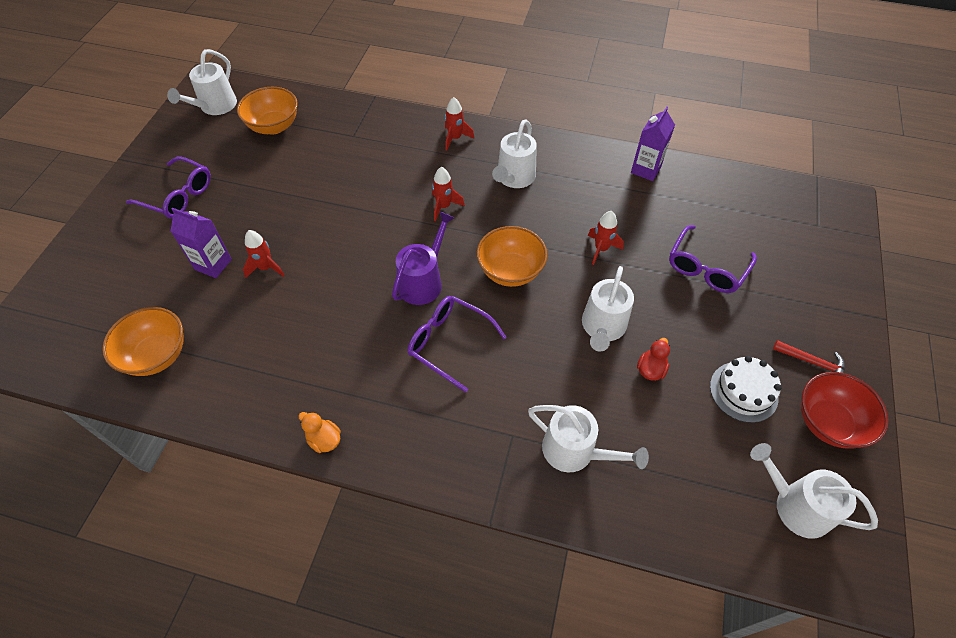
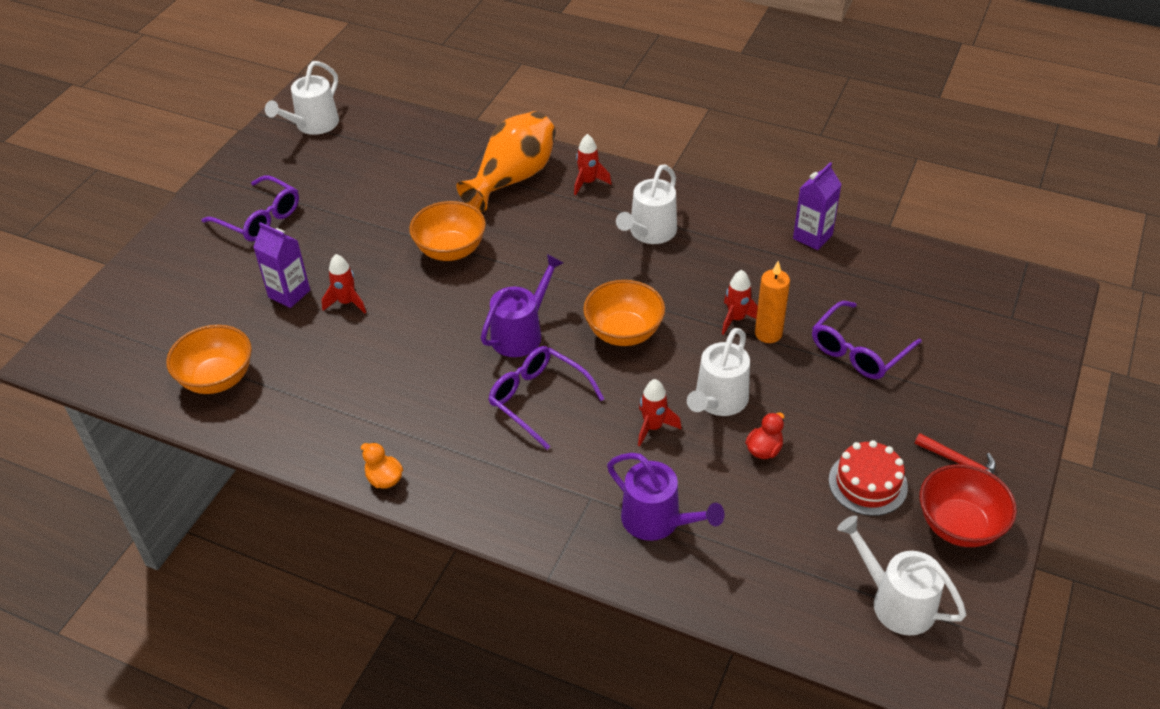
camera: 10 degrees right, 10 degrees down
(274, 126) = (377, 152): orange bowl -> orange bowl (450, 250)
(392, 140) = (513, 178): none -> orange vase
(444, 206) = (560, 256): red rocket -> red rocket (653, 427)
(575, 451) = (657, 521): white watering can -> purple watering can
(630, 260) = (768, 333): none -> orange candle
(743, 391) = (867, 483): white cake -> red cake

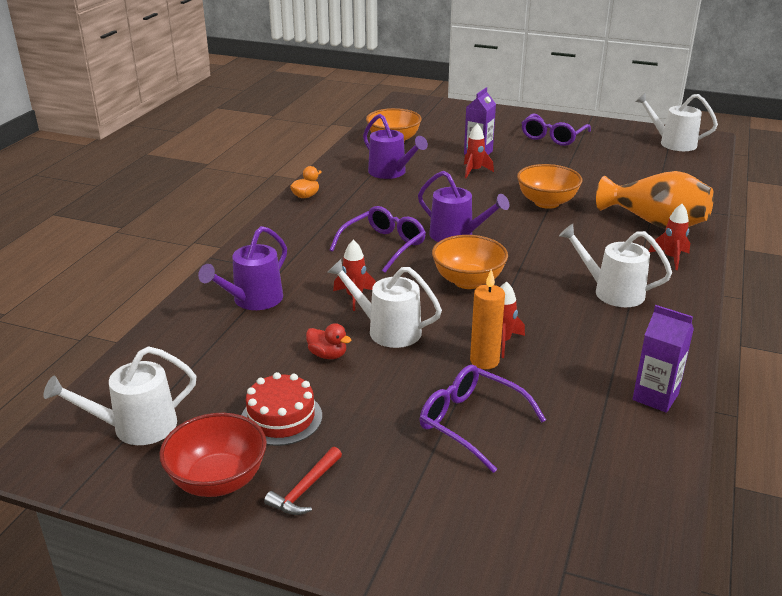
camera: 85 degrees right, 15 degrees down
(329, 386) = (390, 172): none -> purple watering can
(896, 602) = (136, 427): white watering can -> white watering can turned 150 degrees counterclockwise

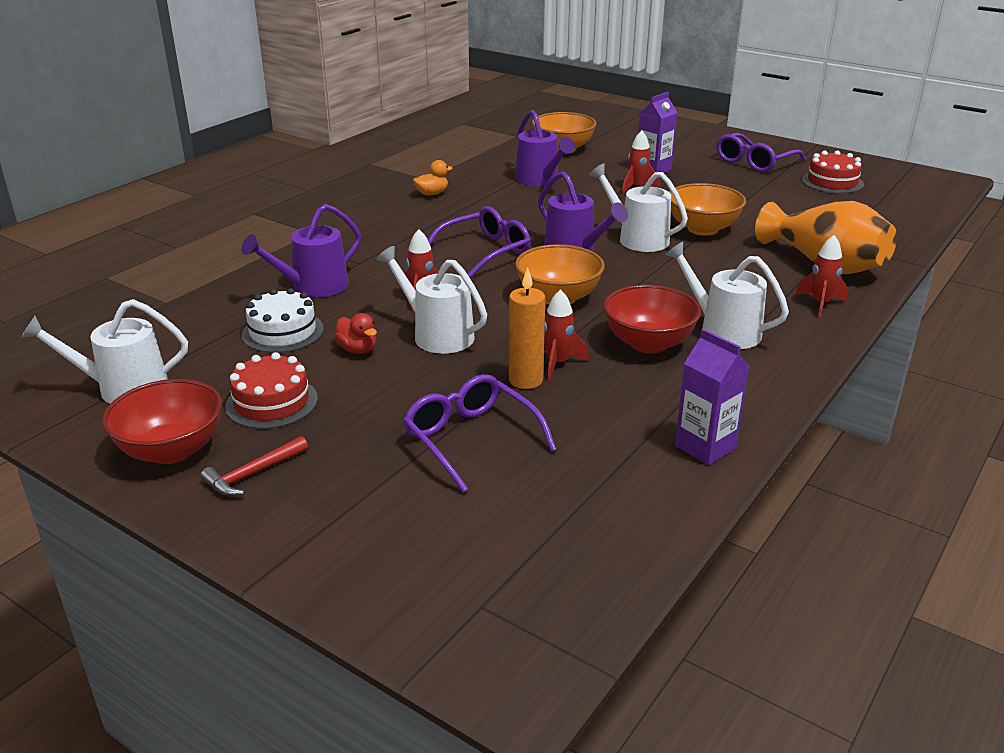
camera: 15 degrees right, 0 degrees up
(251, 348) = (283, 332): none -> white cake
(562, 312) = (648, 343): none -> red bowl
(621, 148) = (832, 182): none -> red cake
(673, 143) = (903, 182): white watering can -> white watering can (638, 239)

